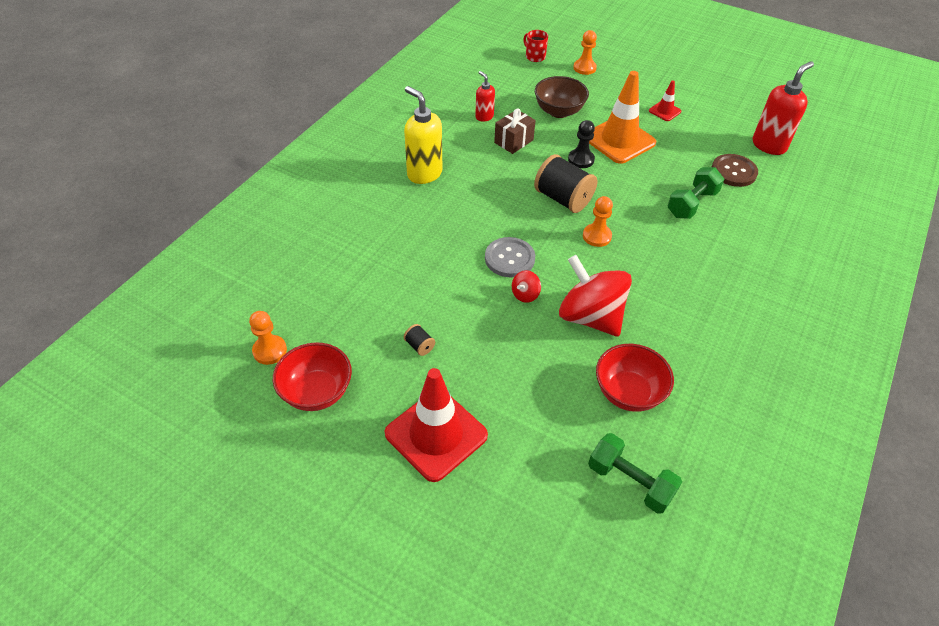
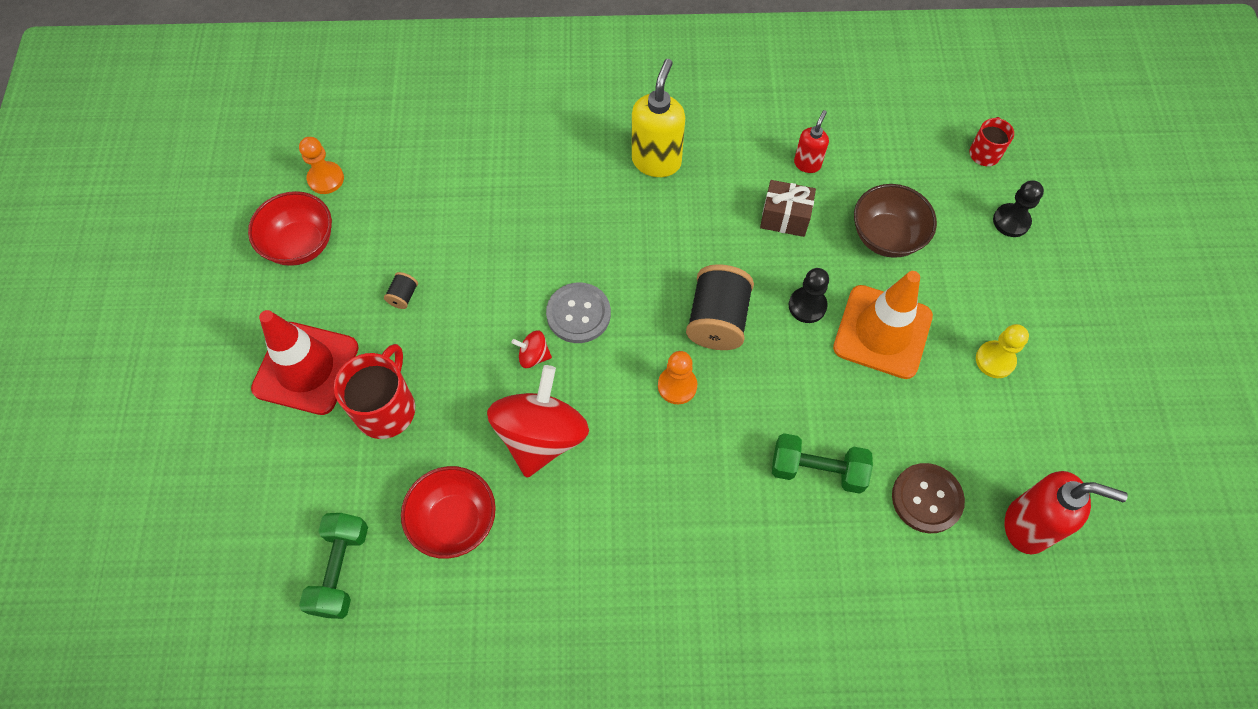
camera: 60 degrees right, 15 degrees up
(509, 396) = (386, 408): none -> red mug
(584, 68) = (1011, 221): orange pawn -> black pawn
(664, 111) = (995, 360): red traffic cone -> yellow pawn

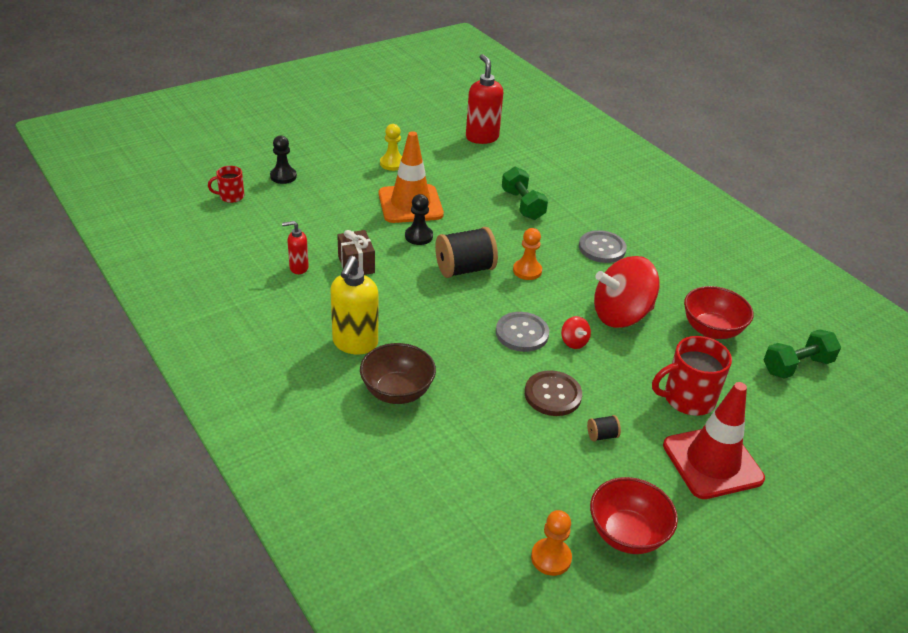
camera: 125 degrees left, 25 degrees down
(656, 161) = (355, 343): yellow soap dispenser -> yellow soap dispenser turned 60 degrees counterclockwise
(671, 507) = (602, 248): none -> grey button
(886, 237) = (336, 219): brown bowl -> brown bowl (397, 392)
(927, 499) = (500, 168): brown button -> brown button (552, 395)

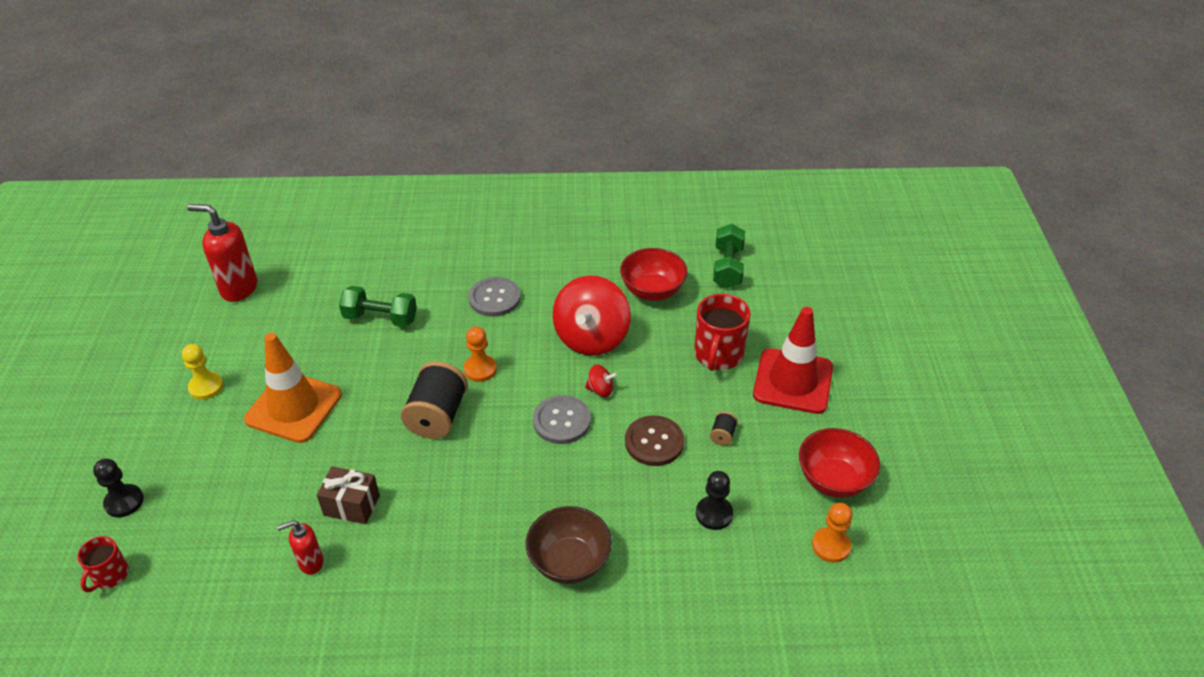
camera: 55 degrees left, 5 degrees up
(298, 268) = (310, 563): red soap dispenser -> red soap dispenser turned 45 degrees clockwise
(355, 343) = (475, 566): yellow soap dispenser -> none
(418, 236) = (353, 427): black pawn -> black pawn (714, 514)

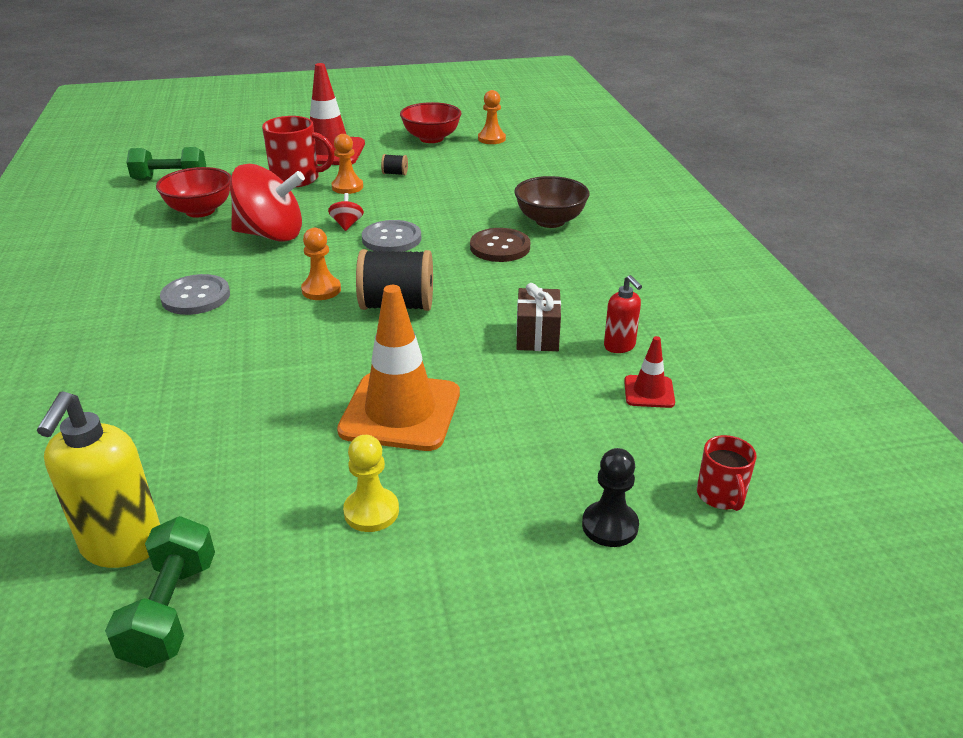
camera: 100 degrees left, 10 degrees down
(110, 575) = (721, 495): red mug -> red mug turned 75 degrees clockwise
(239, 288) = (122, 546): red soap dispenser -> yellow soap dispenser
(240, 566) = (649, 392): none -> red traffic cone
(380, 318) = (224, 375): green dumbbell -> green dumbbell (171, 610)
(654, 442) = (409, 198): brown button -> brown button (500, 247)
(691, 393) = (347, 187): none -> orange pawn
(714, 514) = (478, 173): black pawn -> none

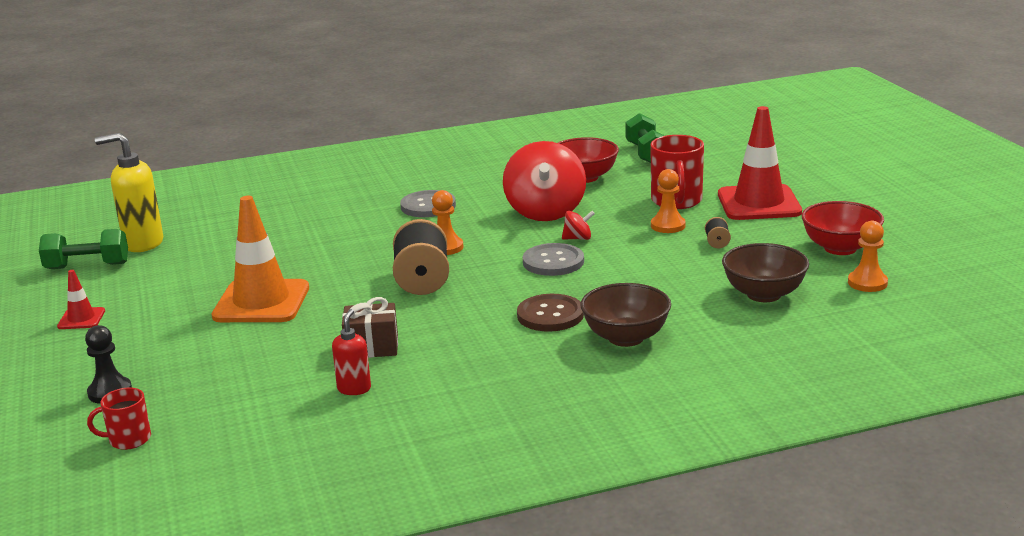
camera: 85 degrees right, 10 degrees down
(371, 511) = (151, 307): yellow pawn -> none
(495, 169) = (763, 294): none -> brown bowl
(619, 346) = (354, 389): red soap dispenser -> red soap dispenser turned 135 degrees clockwise
(649, 392) = (277, 405): red traffic cone -> red traffic cone (81, 319)

